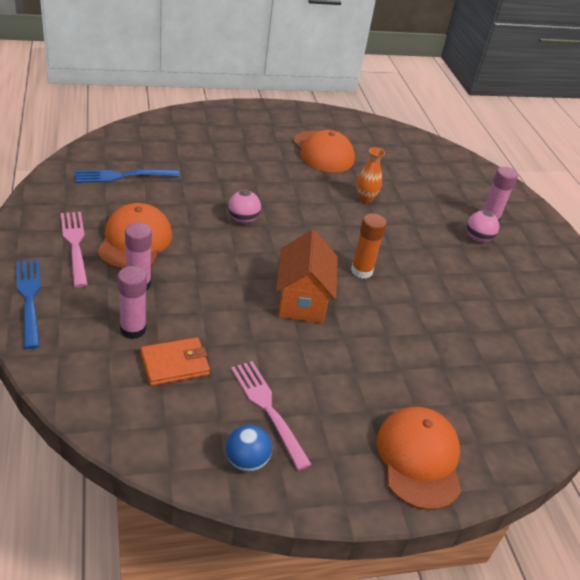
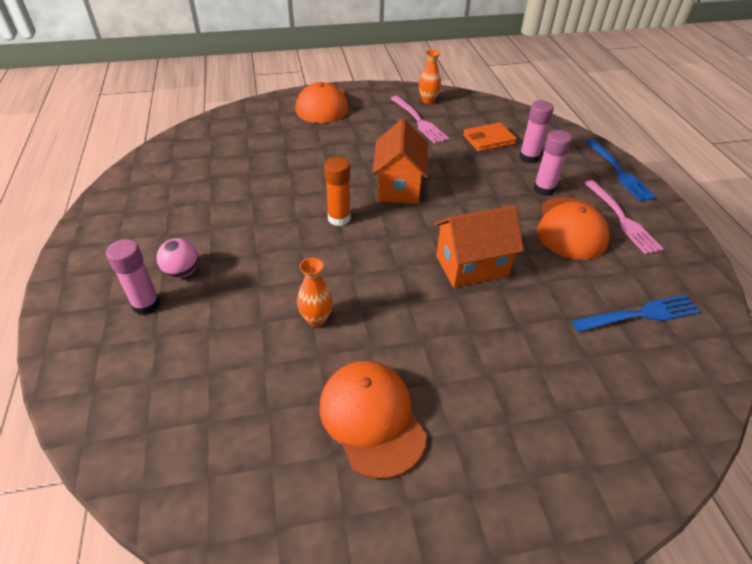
camera: 175 degrees left, 5 degrees up
(243, 220) = (471, 266): pink ball -> orange house
(247, 461) = (428, 100): blue ball -> orange vase

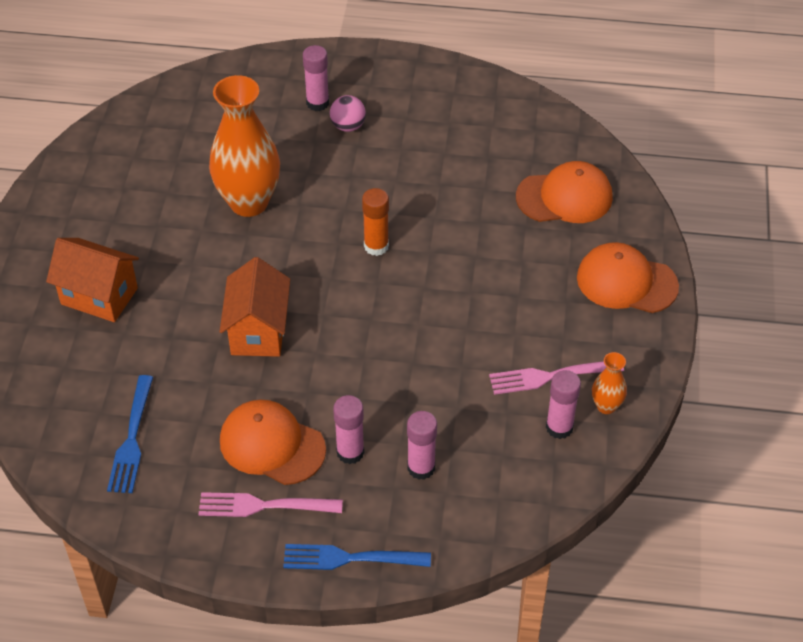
camera: 110 degrees right, 5 degrees up
(316, 319) = (249, 202): orange vase -> orange vase, size x2.22
(372, 418) = (138, 214): orange cap -> orange cap (564, 197)
(399, 187) = (411, 311): orange house -> orange house (99, 296)
(456, 113) = (559, 427): none -> pink glue stick
(488, 140) = (478, 439): orange wallet -> none

